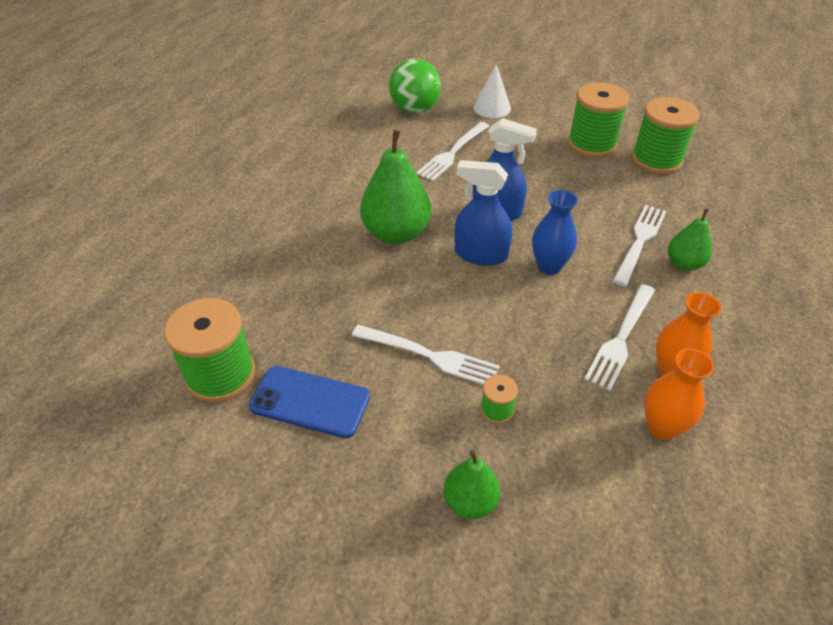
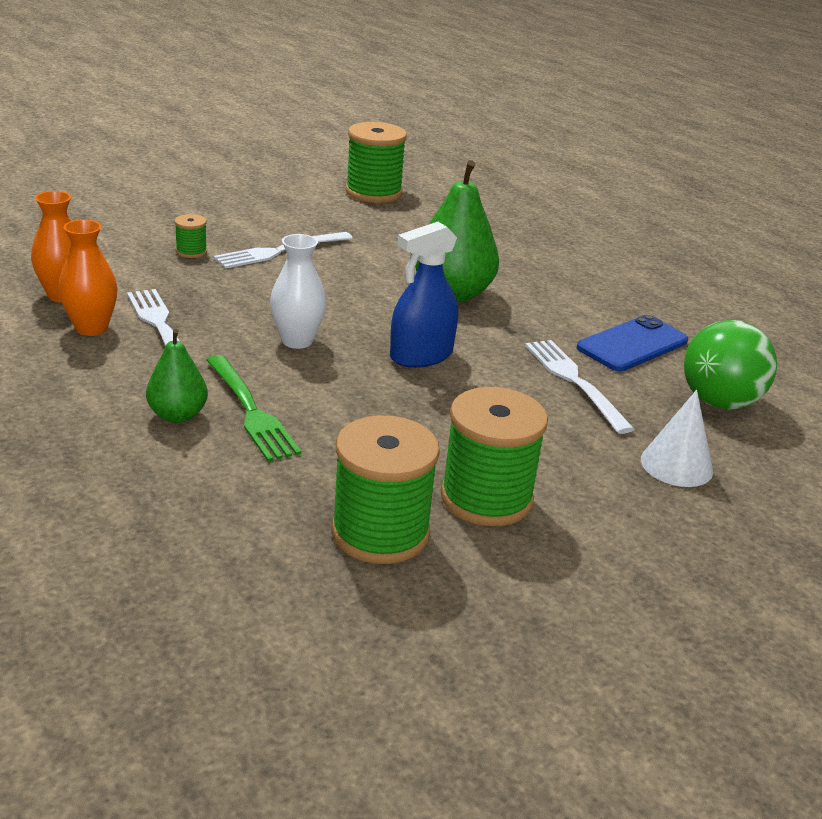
camera: 120 degrees right, 15 degrees down
(310, 402) = (305, 206): blue phone -> blue phone (632, 344)
(470, 501) = (146, 218): green pear -> none
(480, 254) = (365, 317): blue spray bottle -> none
(549, 266) = (297, 341): blue vase -> white vase
(639, 241) = (251, 410): white fork -> green fork

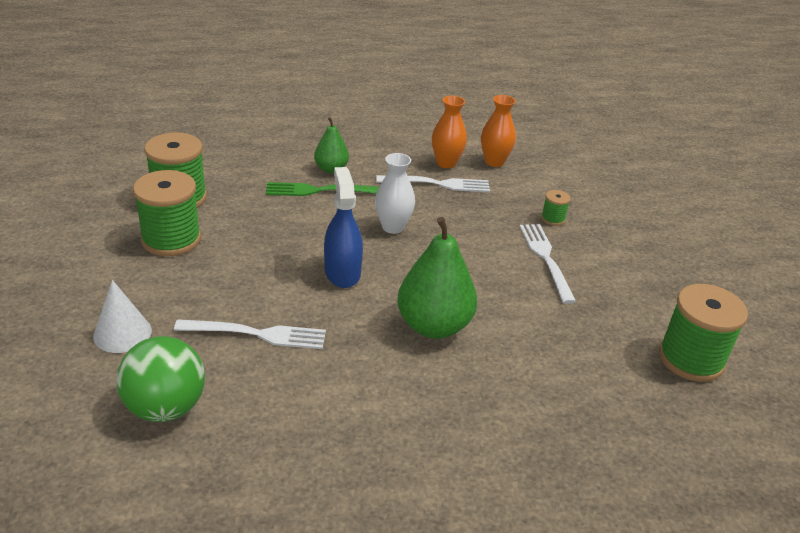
camera: 115 degrees right, 5 degrees up
(632, 344) = (287, 401): blue phone -> none

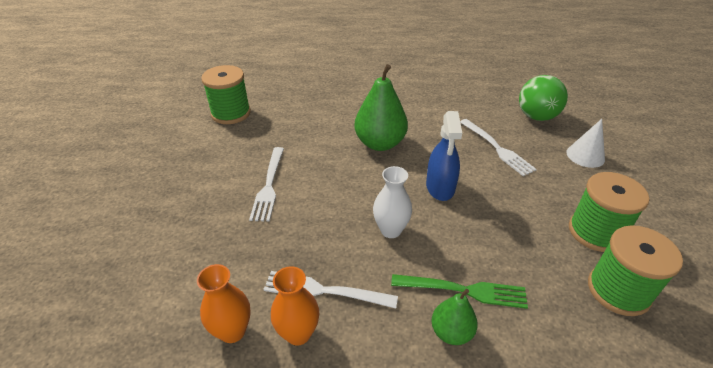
camera: 165 degrees left, 5 degrees up
(257, 334) = (497, 148): white fork -> white fork turned 135 degrees counterclockwise
(553, 219) = (230, 227): green spool -> none

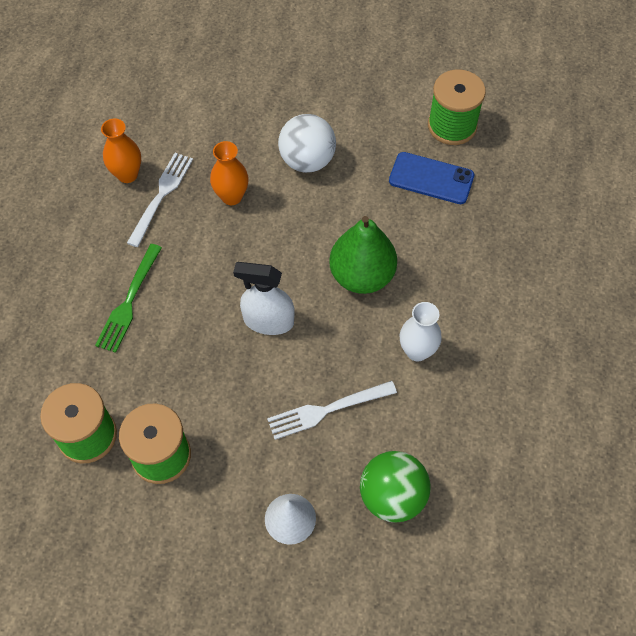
camera: 100 degrees right, 20 degrees up
(232, 331) = (143, 133): orange vase -> orange vase (231, 196)
(269, 185) = (307, 161): white fork -> white ball
(283, 119) = (431, 178): none -> blue phone
(390, 230) = (216, 258): white vase -> white vase (417, 351)
(440, 187) = (268, 321): blue spray bottle -> white spray bottle
(451, 332) = (93, 279): green pear -> none

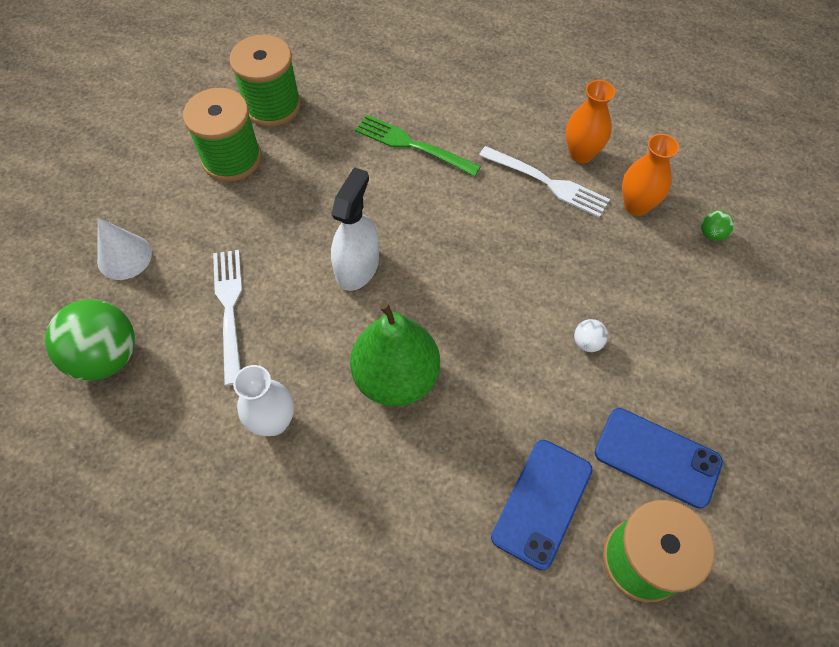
camera: 100 degrees right, 0 degrees up
(199, 90) = (711, 234): none -> green ball
(231, 196) = (538, 251): orange vase -> orange vase (636, 205)
(307, 161) = (587, 342): white ball -> white ball, size x0.42
(384, 120) = (657, 457): none -> blue phone

